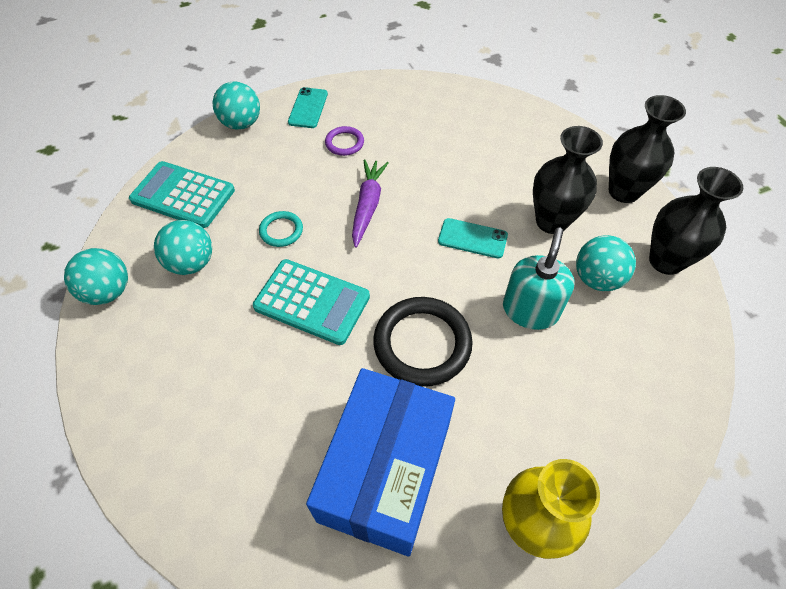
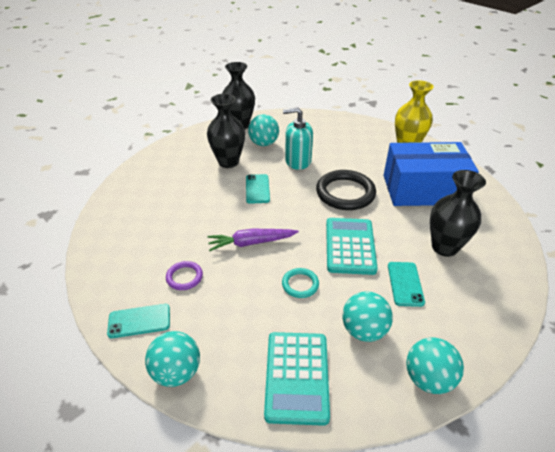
camera: 110 degrees left, 15 degrees down
(221, 333) = (405, 284): none -> turquoise phone
(623, 191) = (192, 141): black vase -> black vase (444, 247)

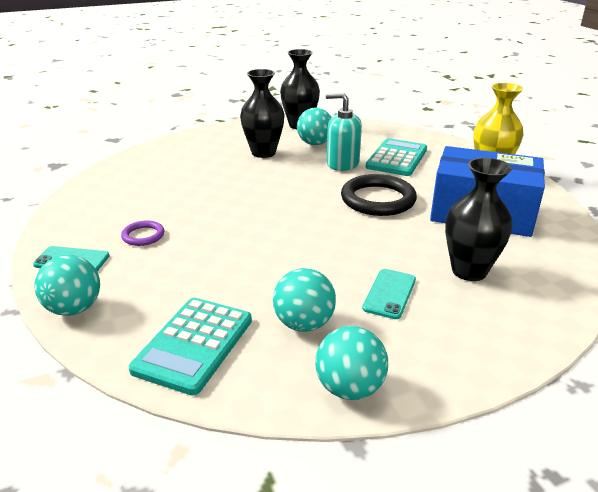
camera: 20 degrees right, 10 degrees down
(251, 243) = (235, 222): purple carrot -> none
(257, 189) = (277, 179): turquoise phone -> none
(300, 284) = (261, 267): turquoise ring -> none
(350, 246) = (346, 246): turquoise calculator -> turquoise calculator (397, 158)

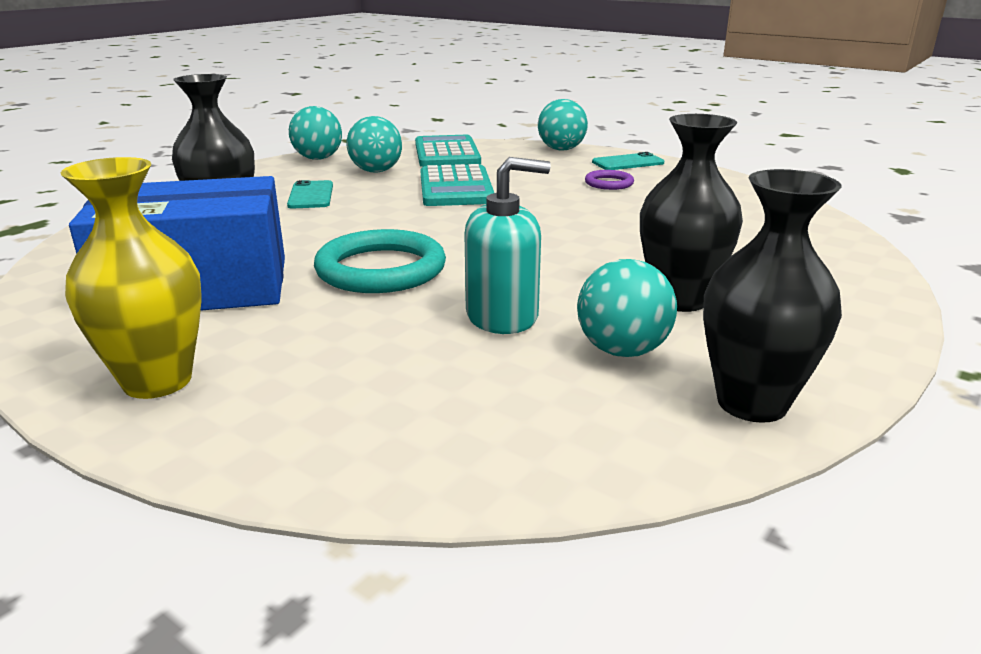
camera: 150 degrees right, 5 degrees down
(378, 199) = (381, 269): black ring -> turquoise ring
(397, 158) = (398, 359): turquoise calculator -> turquoise calculator (456, 188)

